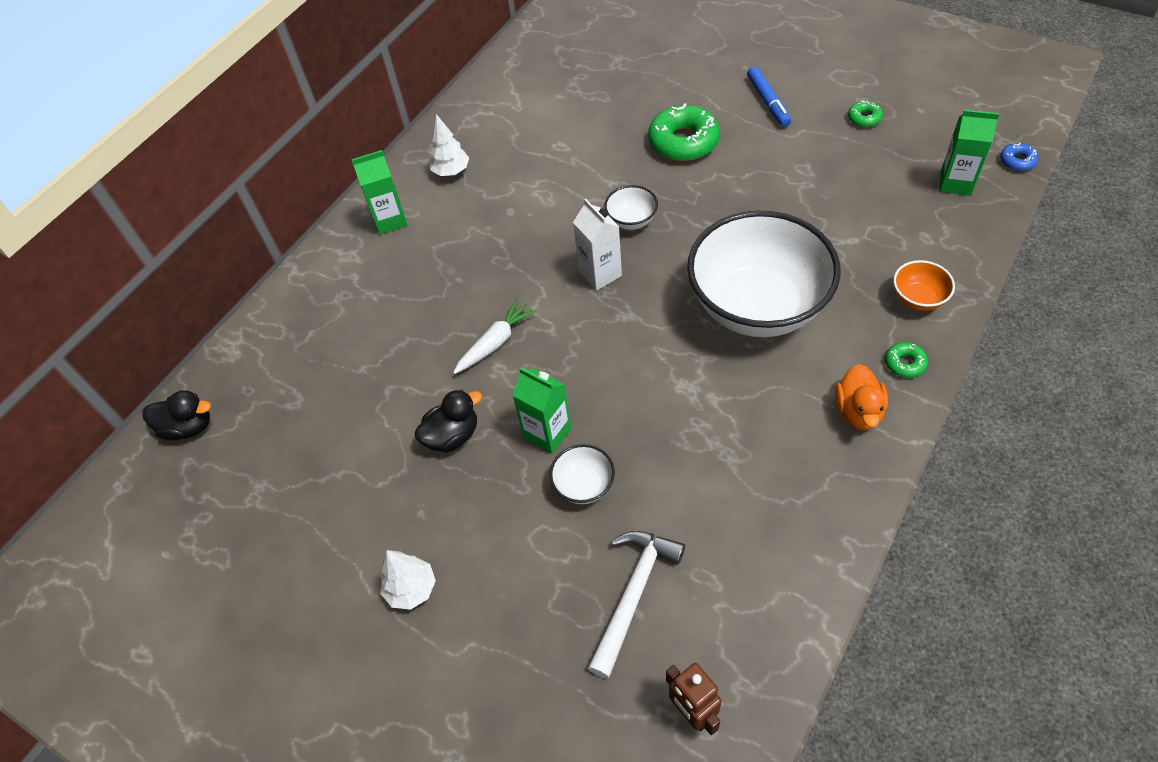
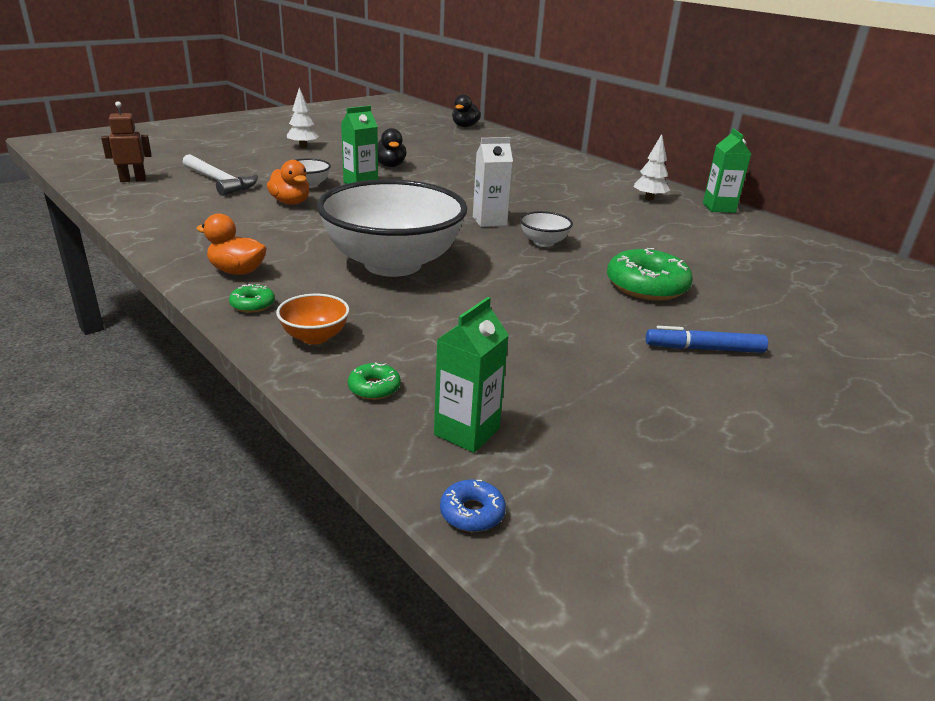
camera: 100 degrees right, 25 degrees down
(390, 220) = (602, 177): green carton -> green carton (719, 208)
(495, 343) = (453, 184): white carrot -> none
(657, 469) = (290, 202): none -> orange duck
(864, 118) = (644, 406): green donut -> green donut (374, 388)

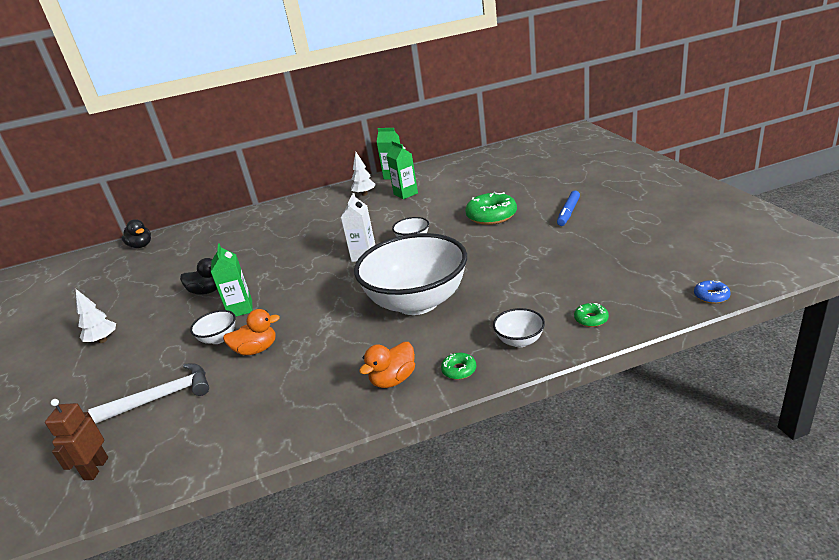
camera: 60 degrees left, 0 degrees up
(315, 337) = (519, 341): orange bowl -> white bowl
(466, 432) = (641, 291): green carton -> green carton (405, 194)

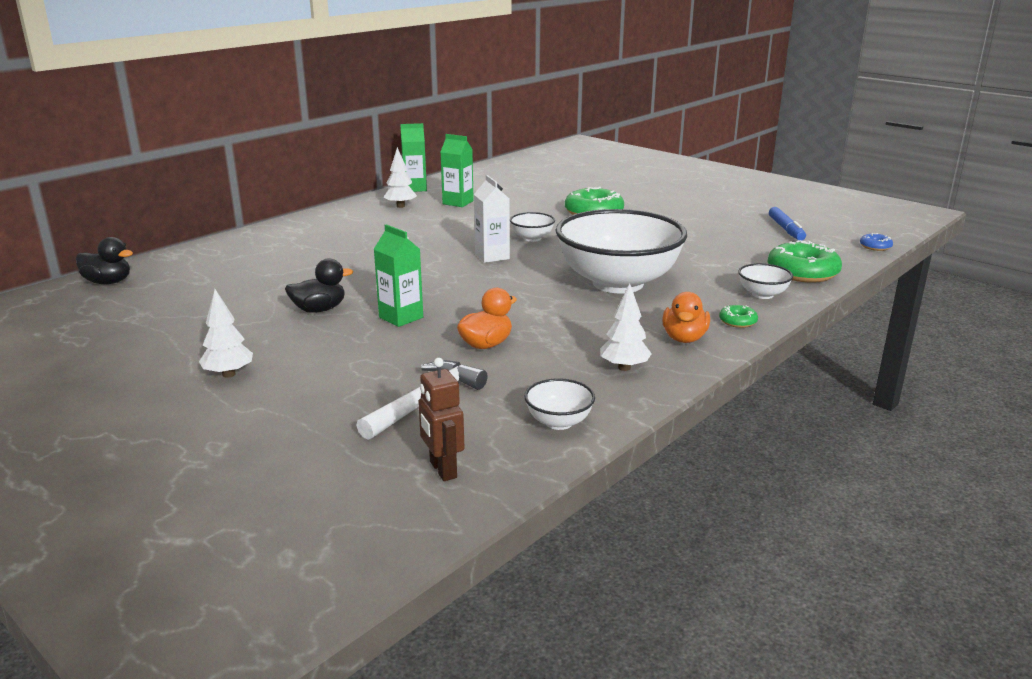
camera: 35 degrees left, 5 degrees down
(219, 338) = (416, 344): white bowl -> white bowl (559, 422)
(313, 401) = (624, 367): none -> white tree
(568, 212) = (672, 204): blue marker -> blue marker (786, 229)
(591, 319) = (802, 272): green donut -> green donut, size x2.12

